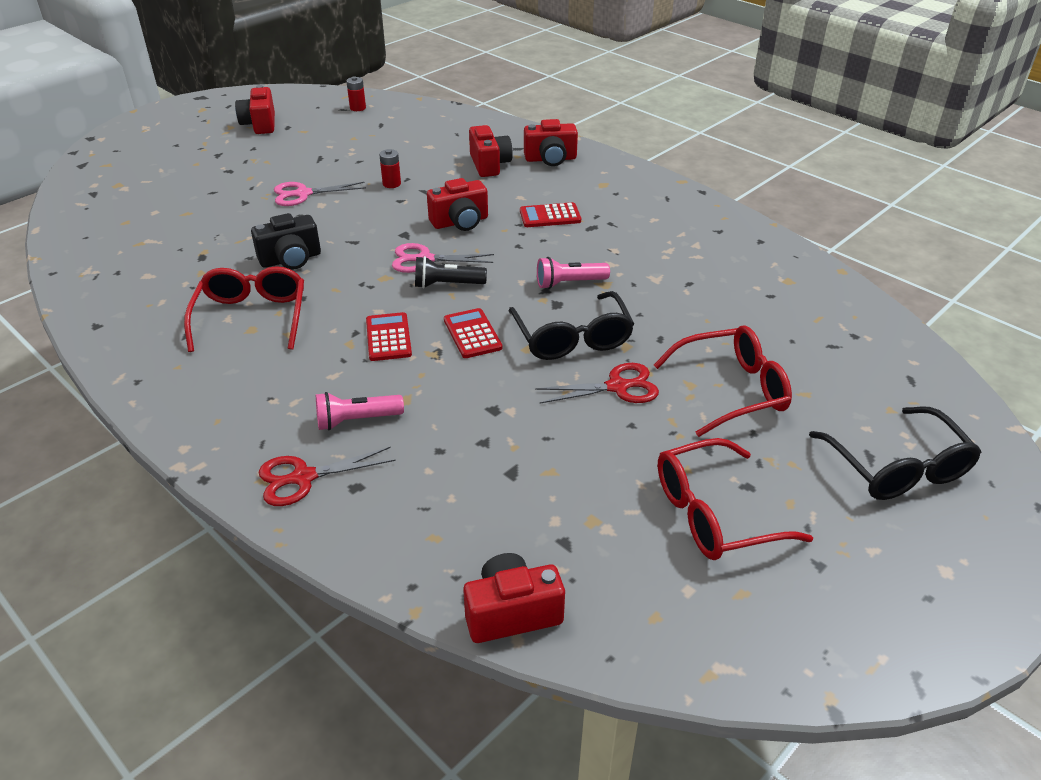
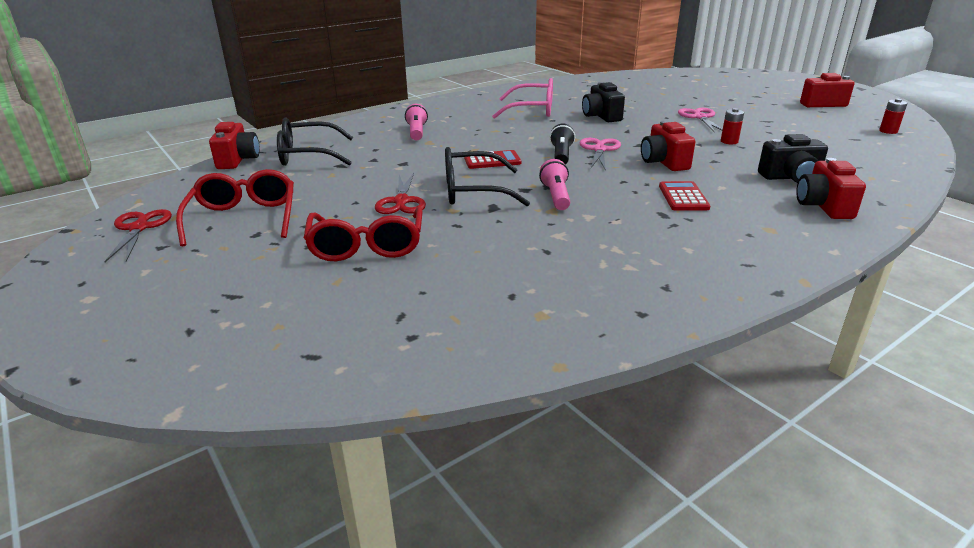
camera: 100 degrees right, 10 degrees down
(252, 317) = (532, 110): red glasses -> pink glasses
(303, 478) = (378, 123): red scissors -> red scissors (139, 228)
(388, 337) = (497, 139): red calculator -> none
(489, 164) = (790, 177): red camera -> black camera
(897, 467) = (206, 306): black glasses -> black glasses (308, 155)

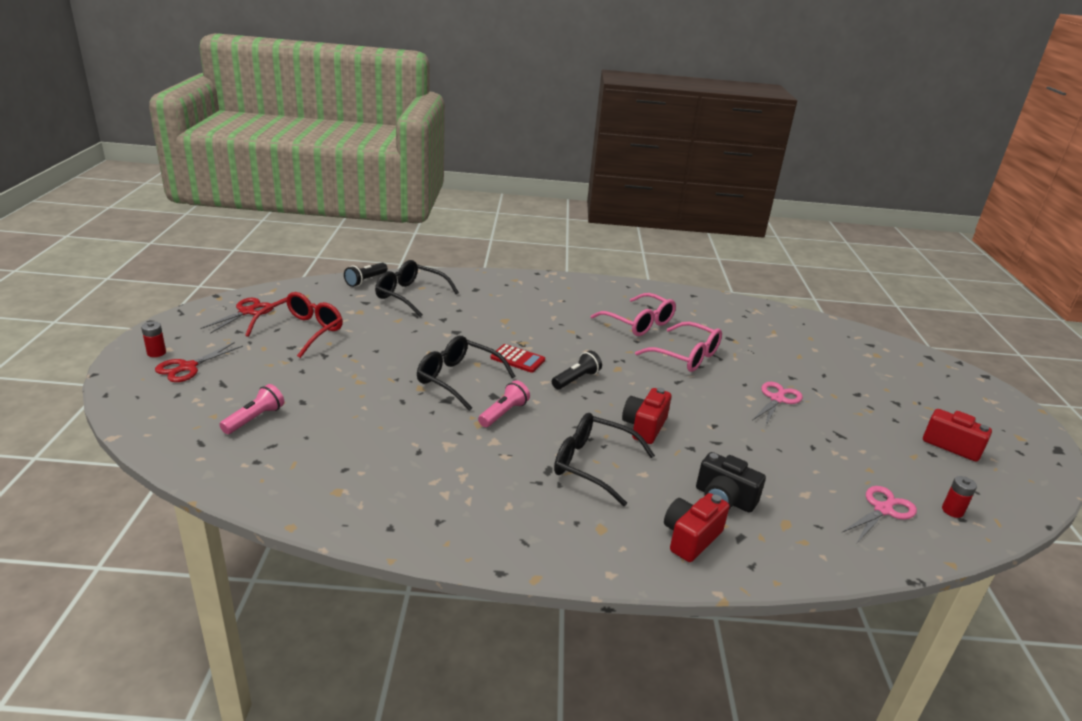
camera: 35 degrees right, 0 degrees up
(238, 160) = (365, 280): red camera -> black flashlight
(367, 245) = (330, 388): red glasses -> none
(401, 201) = (401, 364): red scissors -> red scissors (187, 367)
(417, 132) = (512, 306): pink flashlight -> pink flashlight (255, 419)
(599, 149) = (616, 389): pink scissors -> pink scissors (883, 509)
(601, 116) = (685, 356): black camera -> pink glasses
(683, 197) = (593, 465): red calculator -> black glasses
(729, 141) = (748, 437): red battery -> red battery (156, 353)

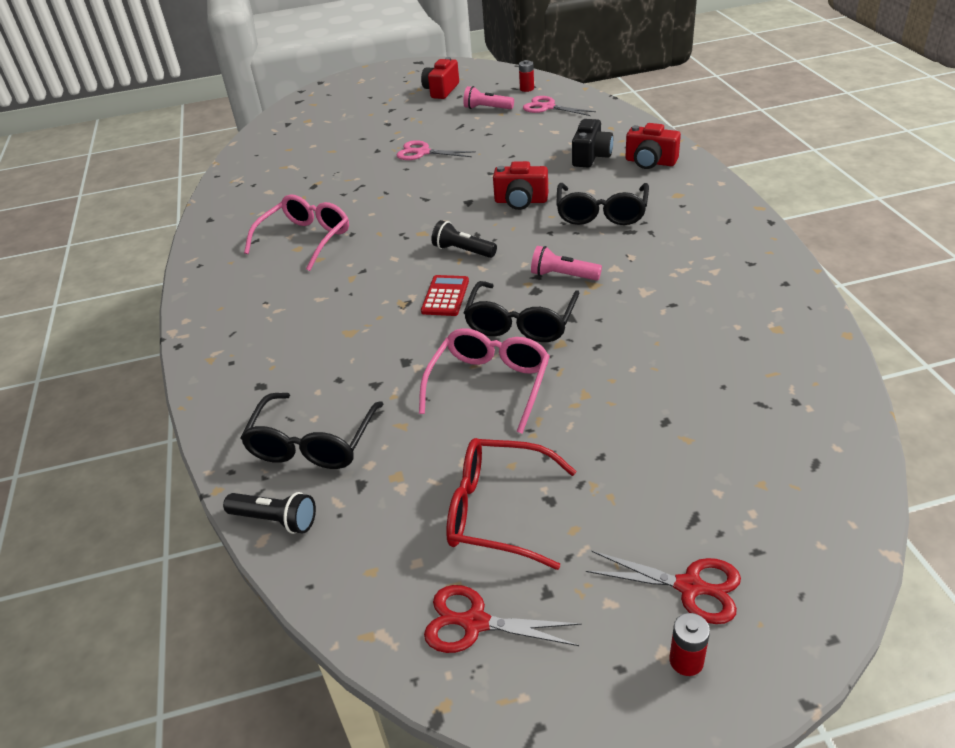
camera: 100 degrees left, 10 degrees up
(255, 419) = (733, 443): pink flashlight -> pink flashlight (487, 108)
(685, 356) = (369, 202): pink glasses -> pink glasses (489, 385)

